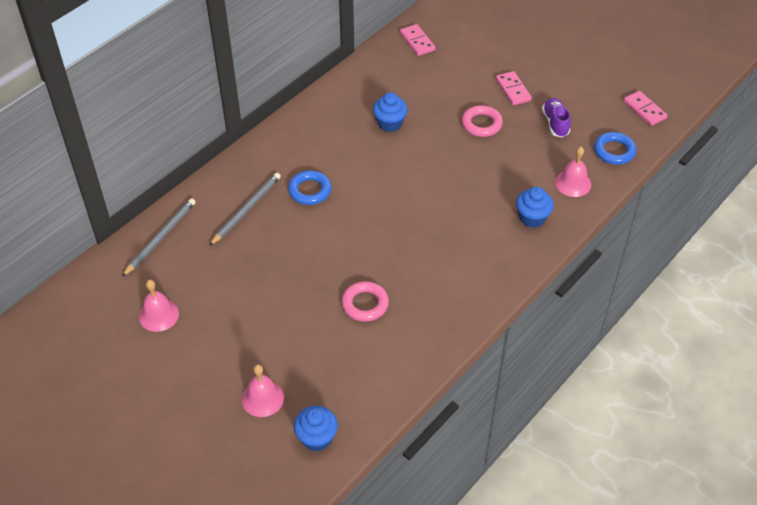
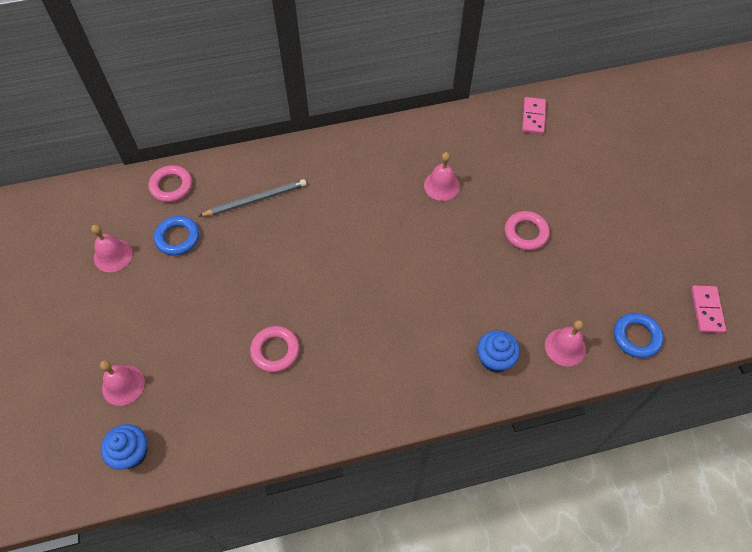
camera: 35 degrees right, 10 degrees up
(160, 237) = (171, 186): grey pencil -> pink ring
(310, 190) = (320, 212): blue ring -> blue ring (178, 238)
(390, 123) = (441, 185): blue cupcake -> pink bell
(513, 90) = (585, 214): pink domino -> none
(555, 123) = (599, 272): purple shoe -> none

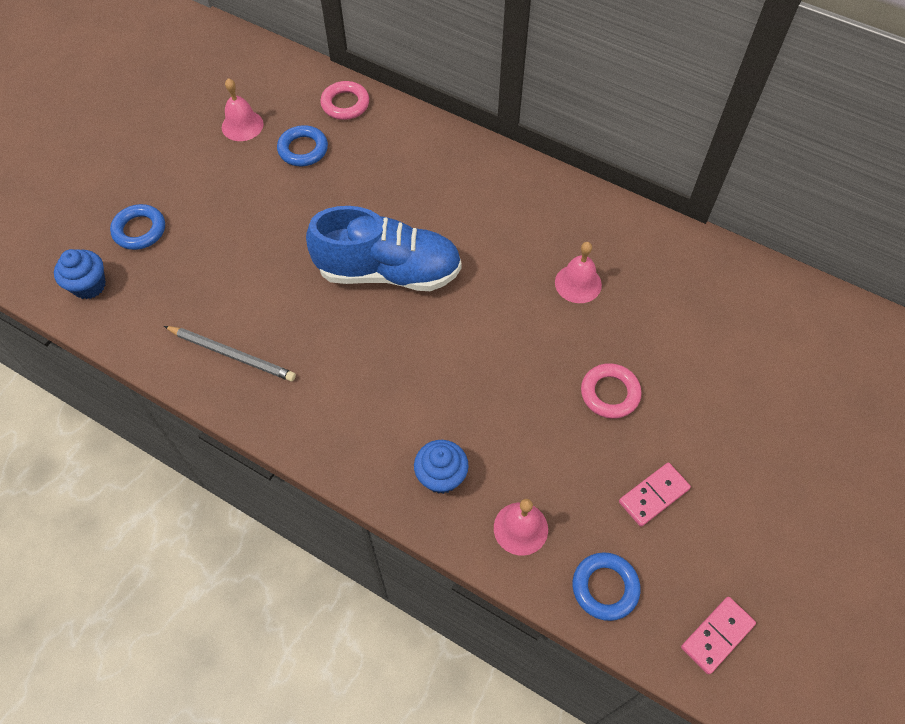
camera: 45 degrees right, 0 degrees up
(123, 385) = (139, 230): pink bell -> blue ring
(256, 200) = (398, 166): grey pencil -> grey pencil (232, 355)
(275, 351) = (271, 302): pink ring -> none
(327, 269) = (388, 271): none -> blue shoe
(533, 117) = (754, 292): pink domino -> pink domino (653, 495)

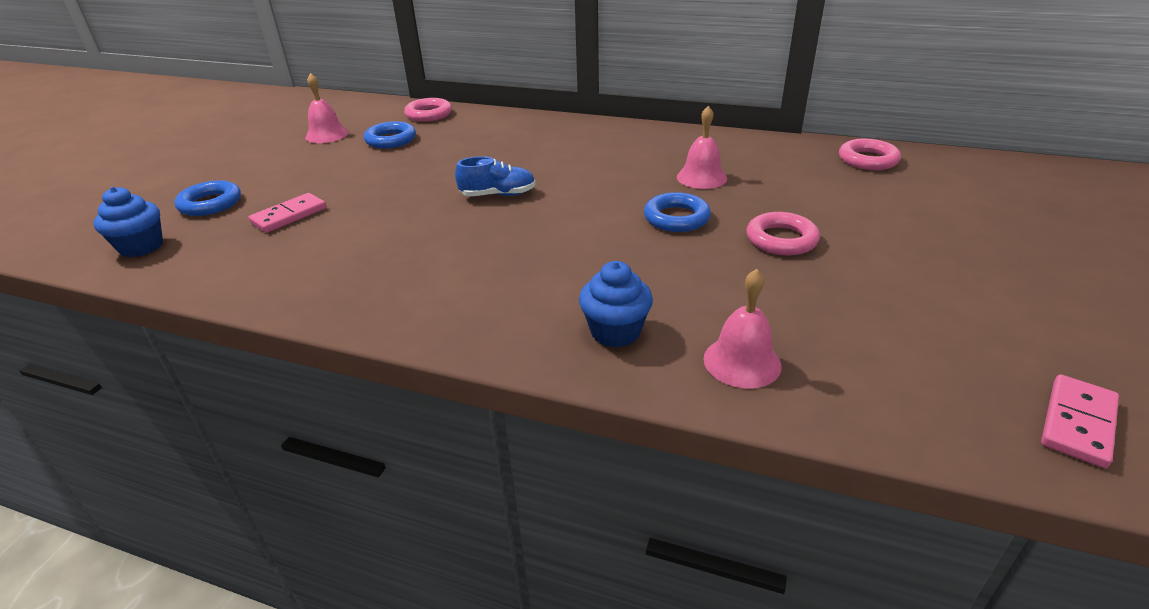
camera: 10 degrees left, 25 degrees down
(232, 355) = (322, 273): grey pencil -> none
(388, 271) = (498, 195): blue shoe -> blue shoe, size x0.47
(605, 587) = (890, 400): blue ring -> blue ring (676, 218)
(653, 495) = (887, 306): pink domino -> pink domino (289, 215)
(745, 288) = (868, 160): none -> pink ring

